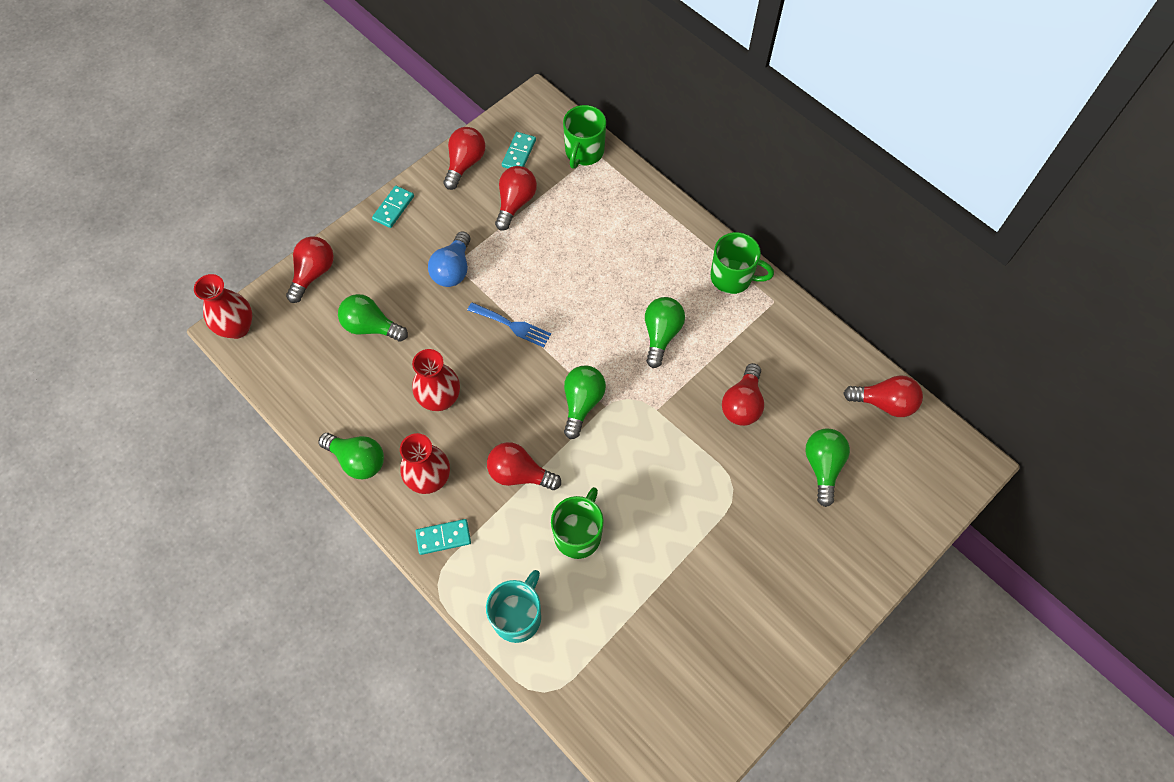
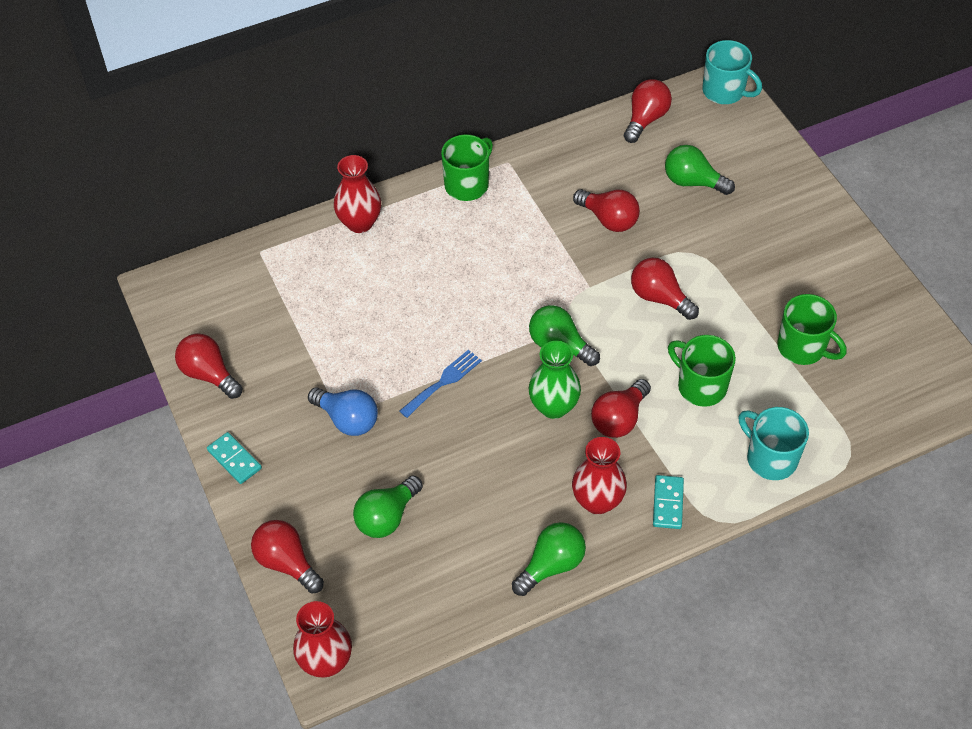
camera: 70 degrees left, 10 degrees down
(440, 399) = (506, 469): red vase -> red vase (360, 223)
(515, 203) = (288, 340): red light bulb -> red light bulb (659, 298)
(515, 417) = (553, 406): none -> green vase
(519, 153) = (222, 320): turquoise domino -> none
(584, 152) = (253, 261): green mug -> green mug (802, 347)
(661, 335) = (508, 259): green light bulb -> none
(960, 467) = (724, 91): none -> turquoise mug

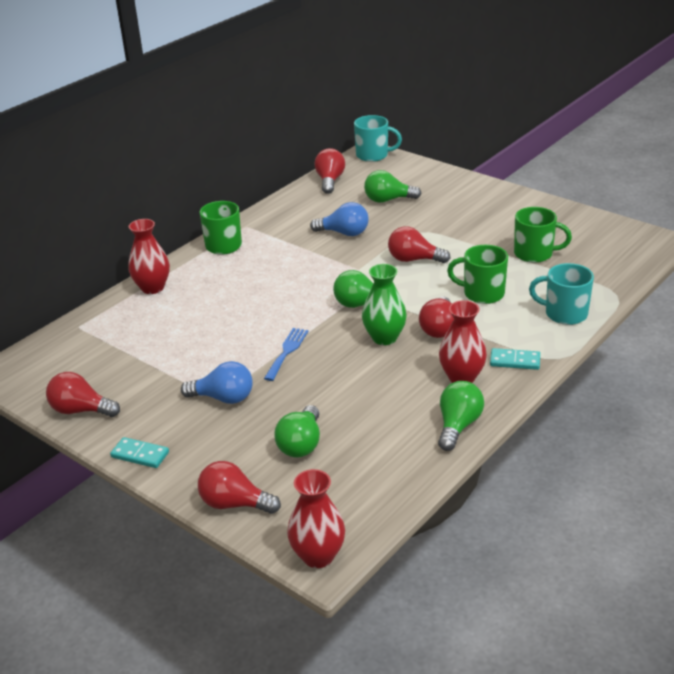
camera: 25 degrees left, 20 degrees down
(608, 219) = (344, 233): red light bulb -> blue light bulb
(668, 503) = (515, 361): turquoise domino -> turquoise domino turned 60 degrees counterclockwise

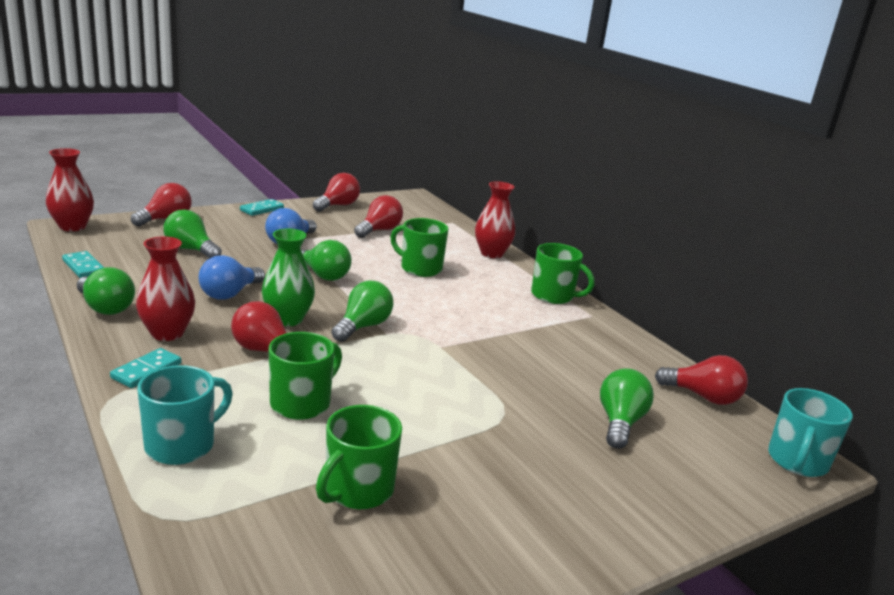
camera: 105 degrees right, 10 degrees down
(224, 312) = (420, 268): none -> green mug
(287, 352) = (323, 275): blue fork -> green light bulb
(344, 233) = (537, 363): blue light bulb -> blue light bulb (230, 294)
(403, 483) = (83, 267): none -> turquoise domino
(414, 260) = (431, 386): red light bulb -> red light bulb (379, 230)

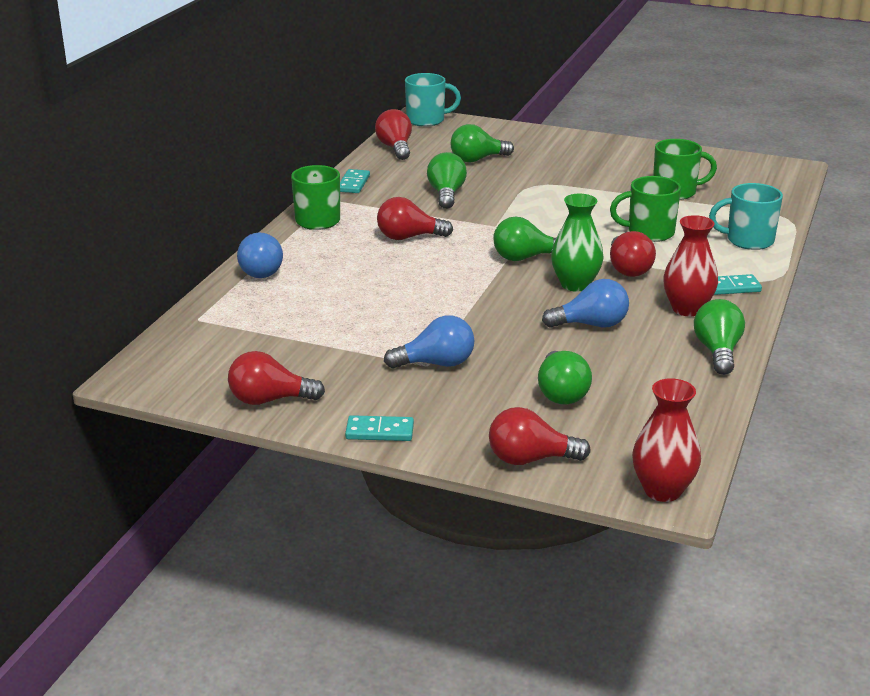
camera: 125 degrees left, 5 degrees up
(83, 267) = (700, 411): turquoise domino -> turquoise domino (353, 183)
(323, 275) = (475, 311): green light bulb -> green light bulb (446, 194)
(379, 230) = (307, 340): red light bulb -> red light bulb (409, 237)
(420, 268) = (370, 283): green mug -> none
(491, 253) = (262, 270): red vase -> blue light bulb

